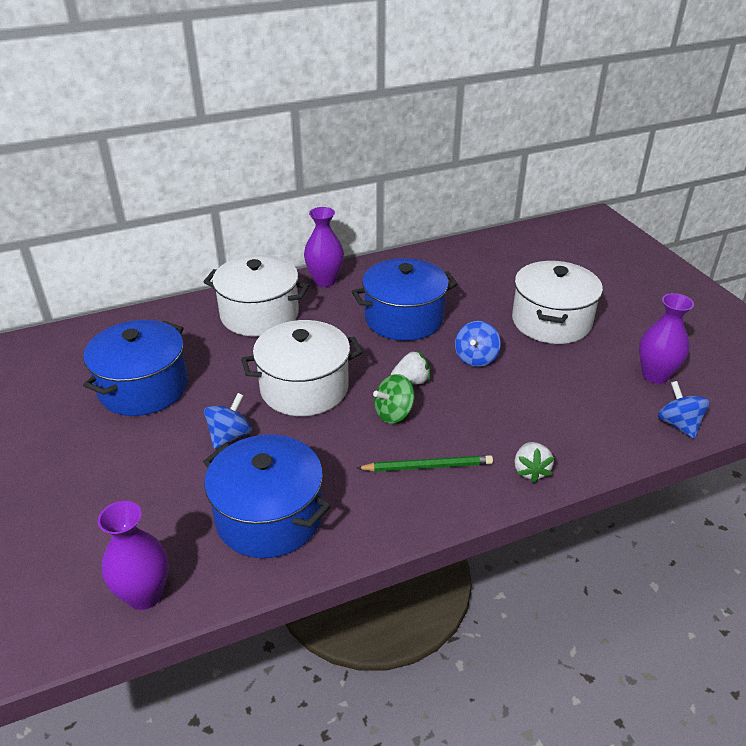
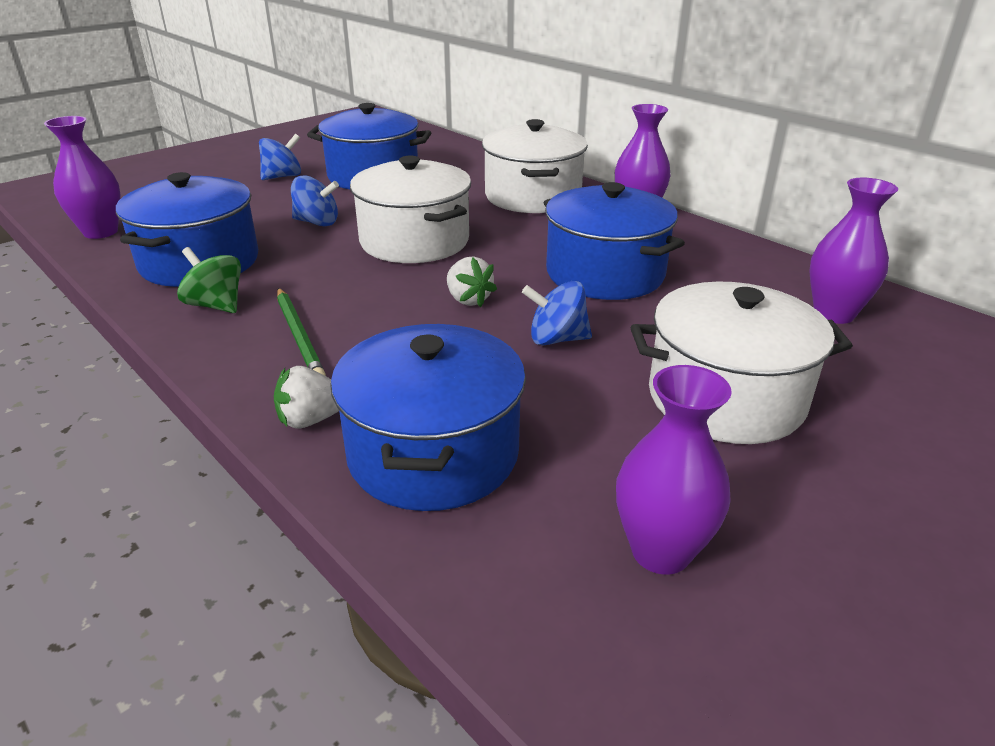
camera: 70 degrees right, 5 degrees down
(394, 413) = (394, 298): green spinning top -> green spinning top (216, 305)
(486, 262) = (834, 314): none -> purple vase
(574, 428) = (433, 453): none -> blue pot
(678, 424) = (508, 598): blue spinning top -> blue spinning top (282, 176)

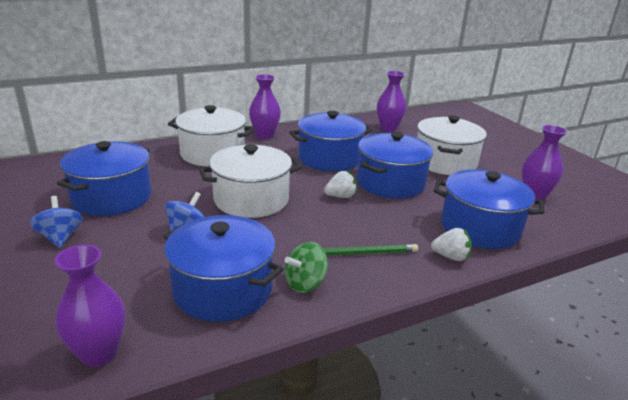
camera: 75 degrees left, 5 degrees down
(311, 419) = (450, 257): white strawberry -> white strawberry turned 75 degrees counterclockwise
(557, 339) = (390, 183): blue spinning top -> blue pot

